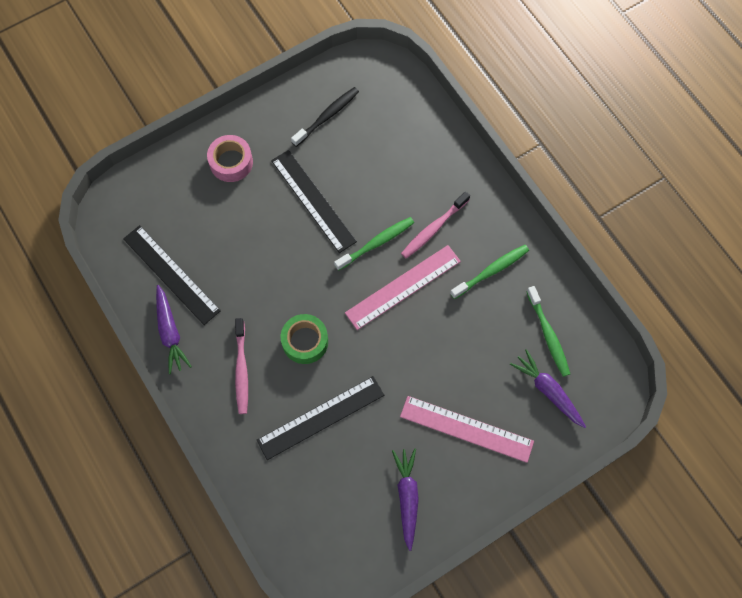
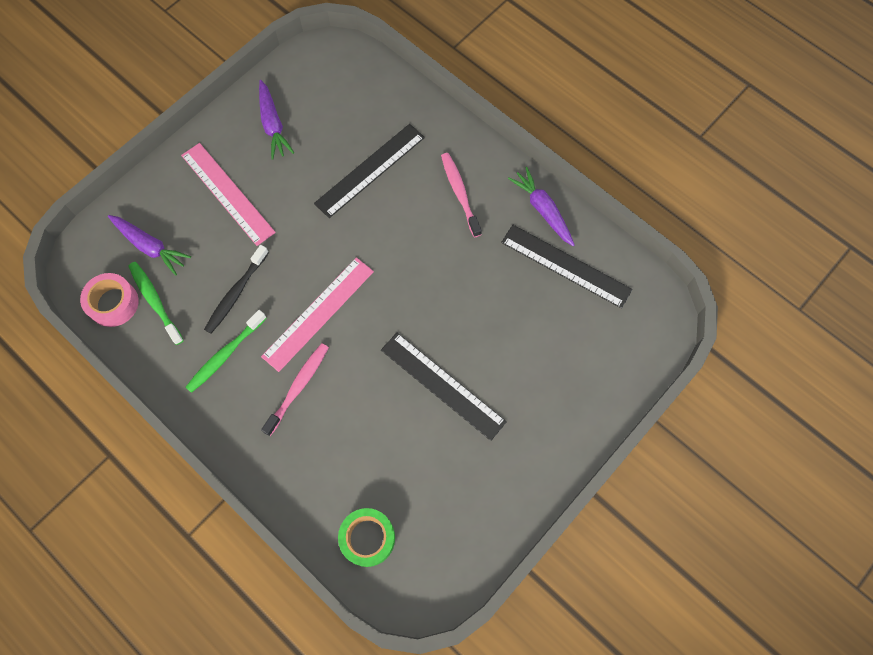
camera: 165 degrees right, 0 degrees up
(231, 162) = (551, 407): pink tape -> pink tape (113, 303)
(305, 341) = (406, 234): green tape -> green tape (367, 538)
(327, 116) = (458, 499): black toothbrush -> black toothbrush (236, 293)
(376, 243) = (358, 354): green toothbrush -> none
(466, 428) = (227, 193): pink ruler -> pink ruler turned 45 degrees clockwise

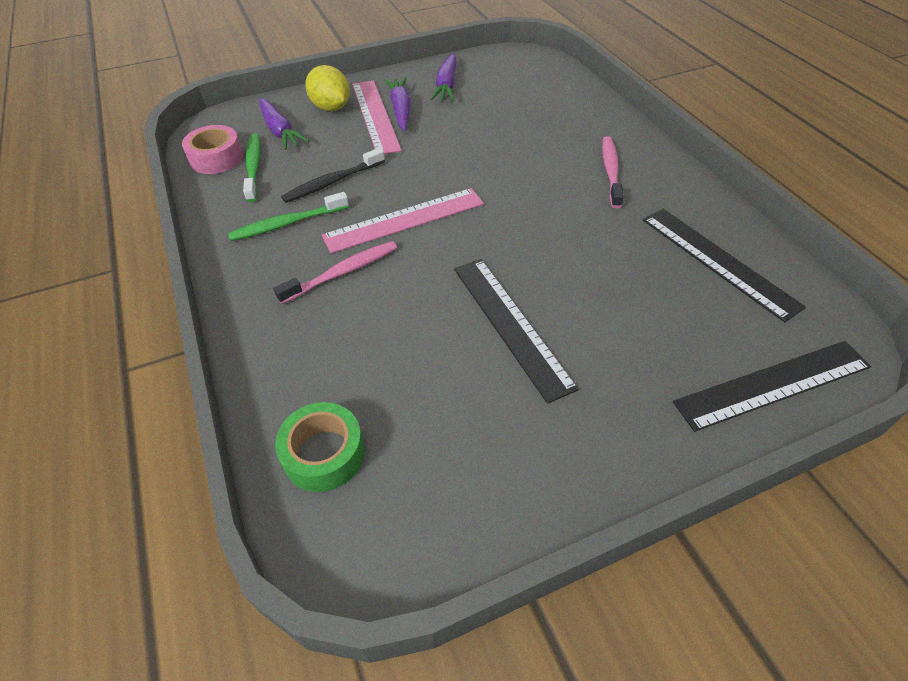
camera: 25 degrees right, 20 degrees down
(180, 196) = (331, 108): none -> yellow lemon
(370, 170) = (522, 133): black ruler -> black ruler (773, 385)
(542, 210) = (704, 207): purple carrot -> purple carrot (401, 110)

